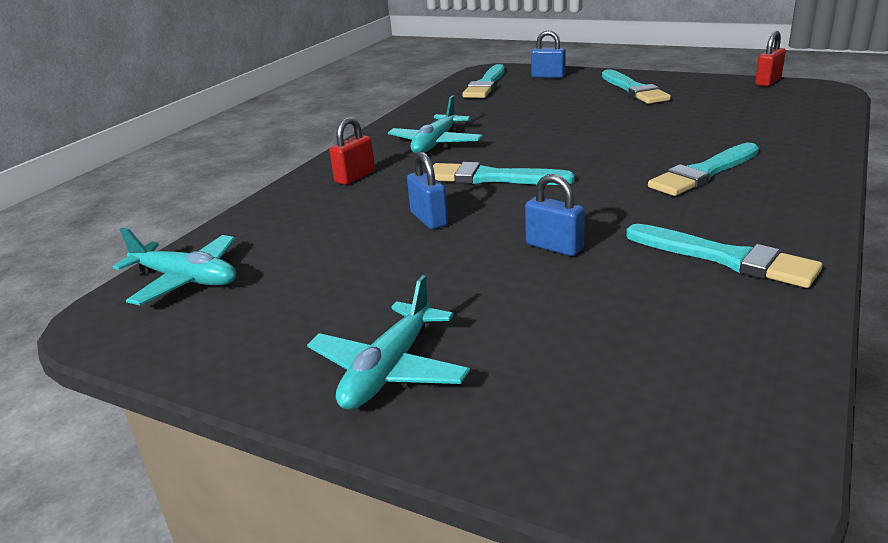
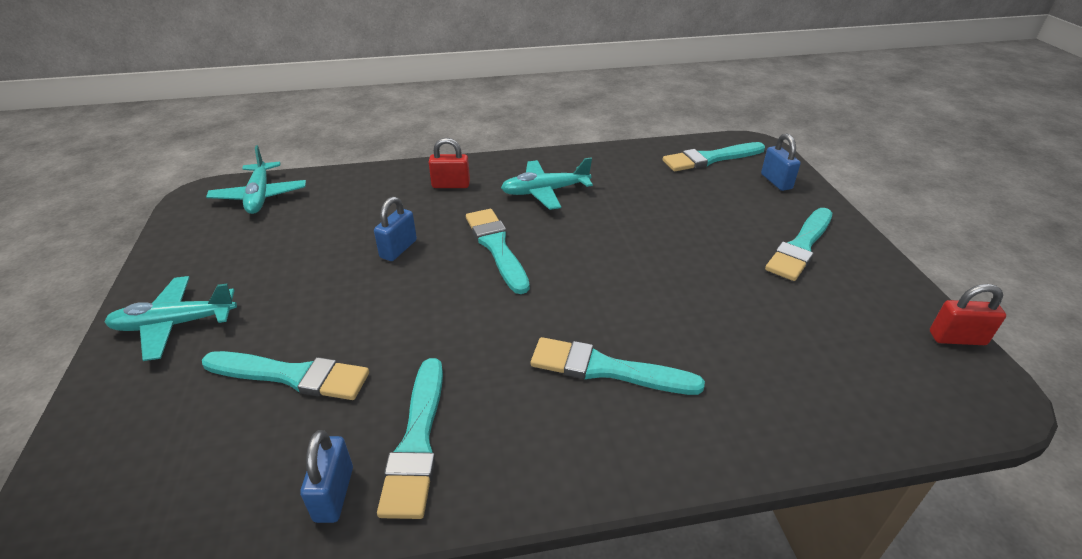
camera: 50 degrees right, 10 degrees up
(554, 247) = (385, 330): blue padlock -> blue padlock (334, 494)
(574, 304) = (292, 376): none -> turquoise brush

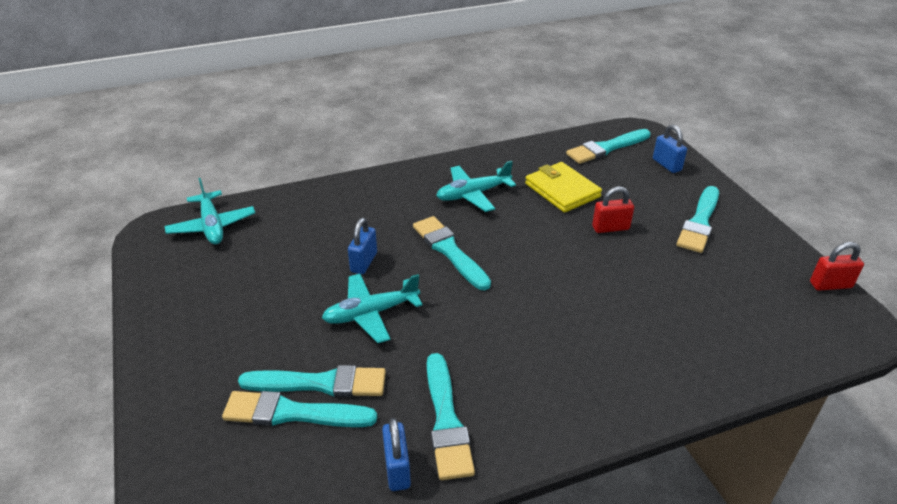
camera: 10 degrees left, 0 degrees up
(175, 324) = (194, 354): turquoise plane -> turquoise plane (371, 313)
(451, 185) = (386, 196): red padlock -> red padlock (610, 228)
(606, 369) = (574, 344): turquoise brush -> turquoise brush (292, 413)
(646, 197) = (562, 190): none -> yellow wallet

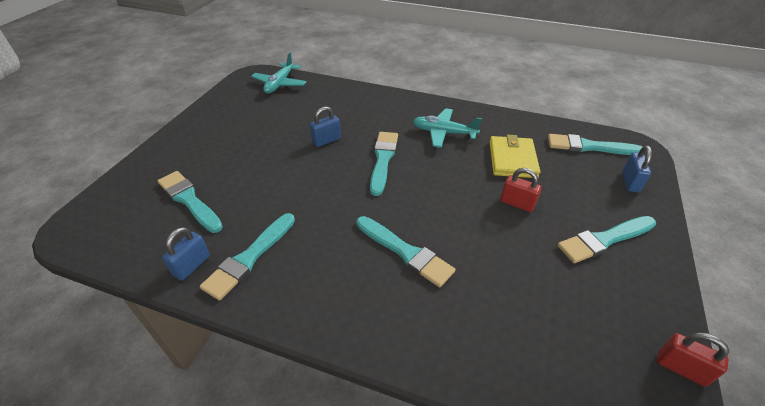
camera: 40 degrees right, 5 degrees up
(320, 383) = (220, 193): turquoise brush -> turquoise brush (405, 252)
(371, 313) = (292, 171): turquoise plane -> none

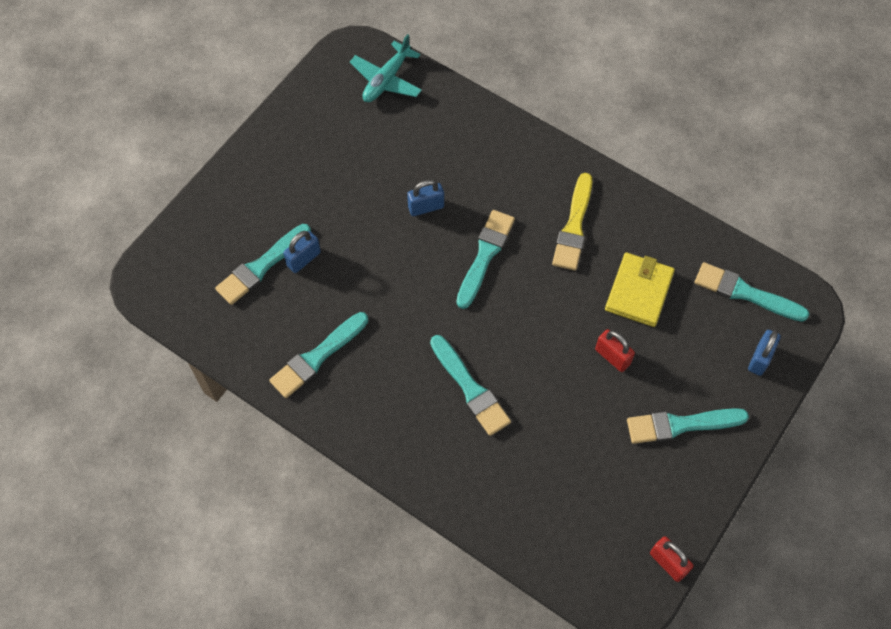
camera: 15 degrees right, 20 degrees up
(189, 200) = (261, 267): turquoise brush -> turquoise brush turned 105 degrees counterclockwise
(192, 265) = (262, 353): blue padlock -> blue padlock (303, 259)
(443, 133) = (574, 227): turquoise plane -> yellow brush

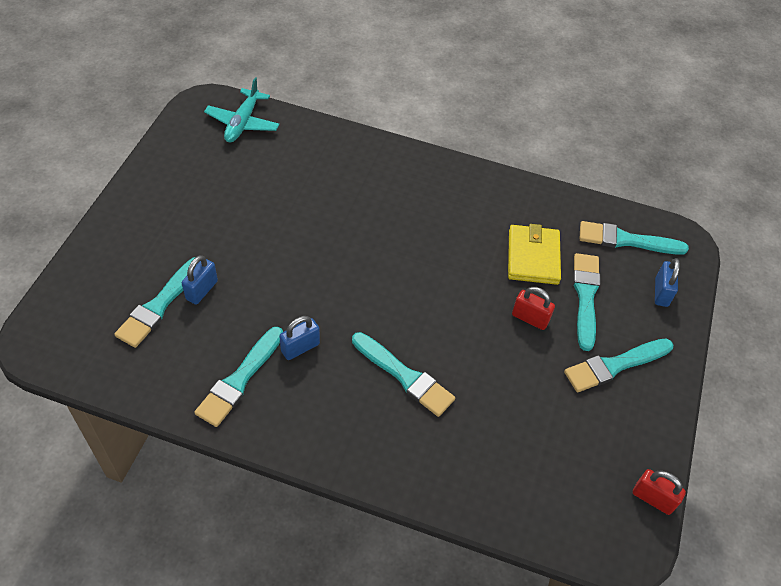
camera: 20 degrees left, 10 degrees down
(426, 207) = (311, 222): blue padlock -> blue padlock (300, 347)
(485, 255) = (380, 253): turquoise brush -> turquoise brush (585, 296)
(574, 227) = (455, 214): yellow brush -> none

